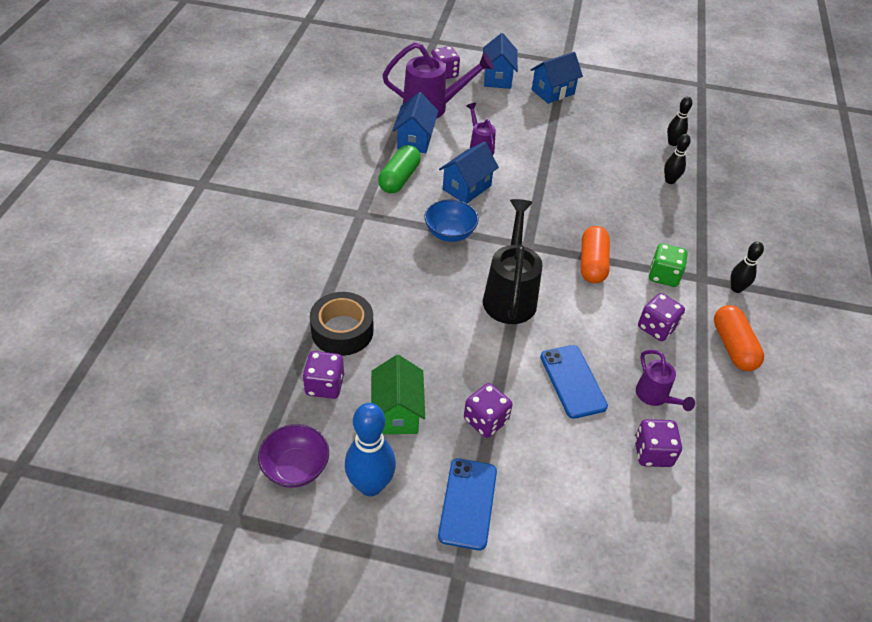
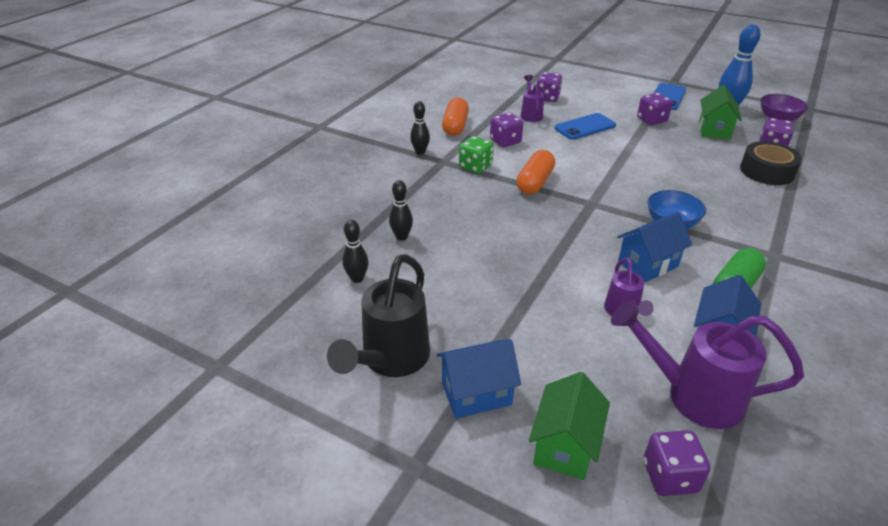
camera: 160 degrees left, 10 degrees down
(497, 78) = (565, 446): blue house -> green house
(510, 295) = (619, 173): black watering can -> black watering can (391, 360)
(573, 381) = (585, 127): blue phone -> blue phone turned 60 degrees clockwise

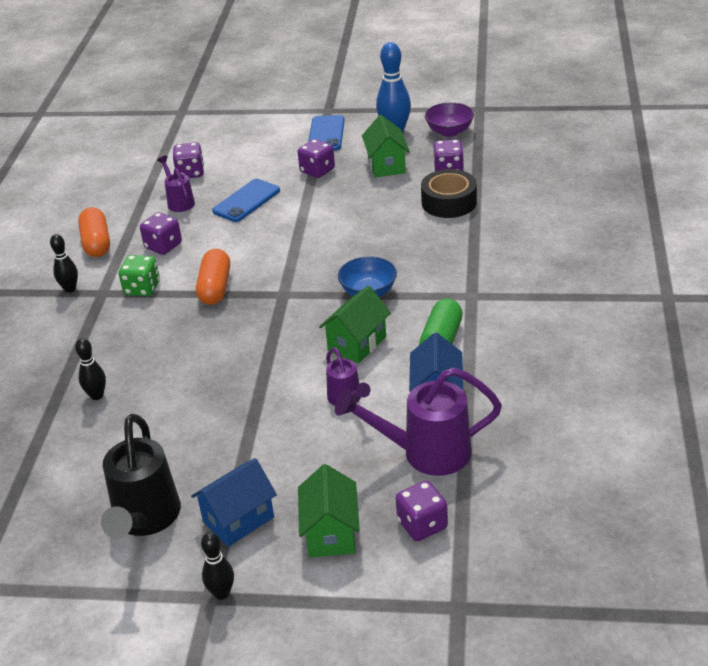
camera: 20 degrees left, 0 degrees up
(357, 278) = (71, 455): black bowling pin -> black bowling pin (221, 593)
(648, 264) = (357, 343): blue house -> green house

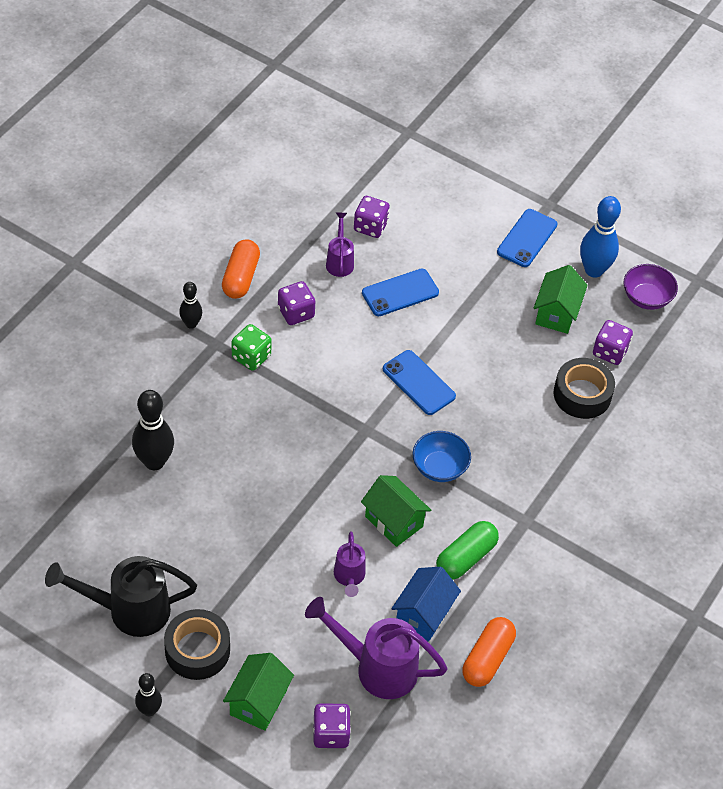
camera: 20 degrees right, 15 degrees up
(97, 395) = (154, 462): black bowling pin -> black bowling pin, size x1.72
(145, 519) = (129, 610): black watering can -> black watering can turned 60 degrees clockwise
(215, 288) = (313, 390): orange capsule -> orange capsule (487, 659)
(238, 519) = (197, 650): blue house -> black tape
(306, 247) = (419, 383): none -> blue phone
(317, 171) = (488, 286): purple dice -> none
(357, 343) = (394, 521): green house -> green house turned 75 degrees clockwise

